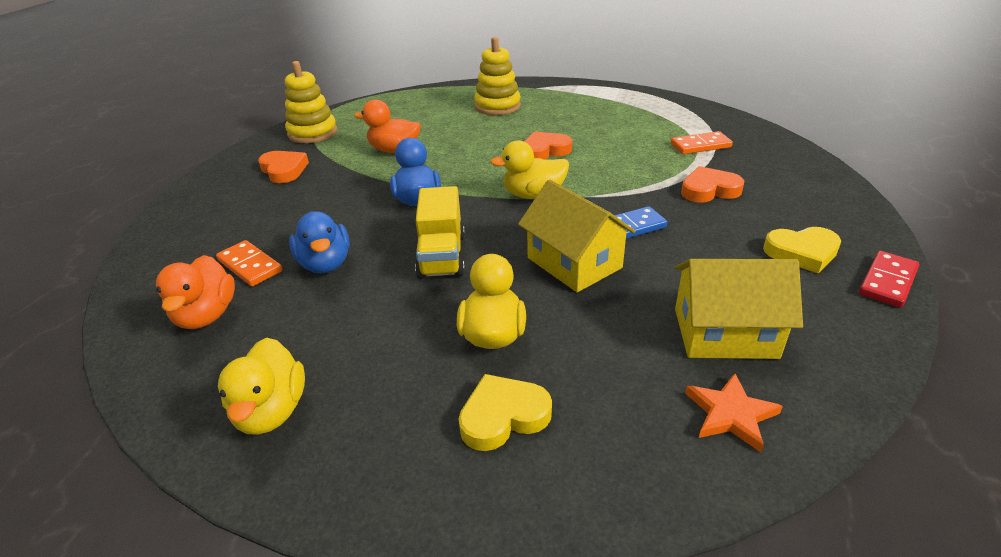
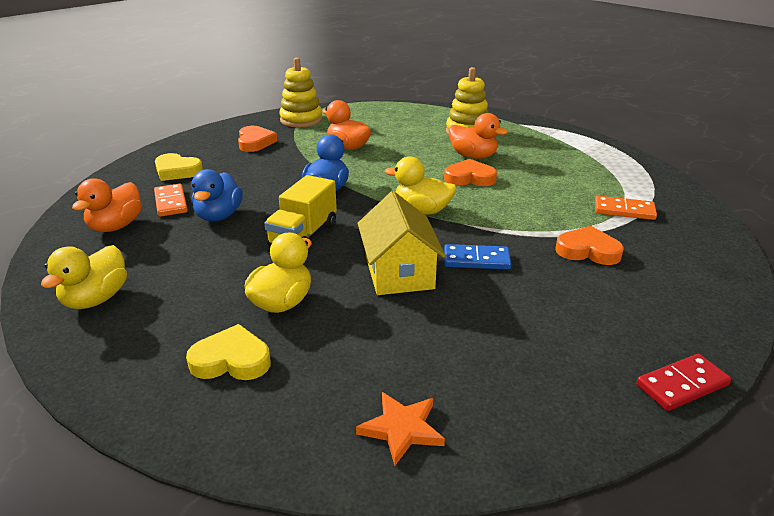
camera: 25 degrees right, 5 degrees down
(526, 129) = (473, 156): none -> orange duck
(725, 333) = (467, 369): yellow house -> none
(802, 252) = (619, 331): yellow heart -> yellow heart (177, 171)

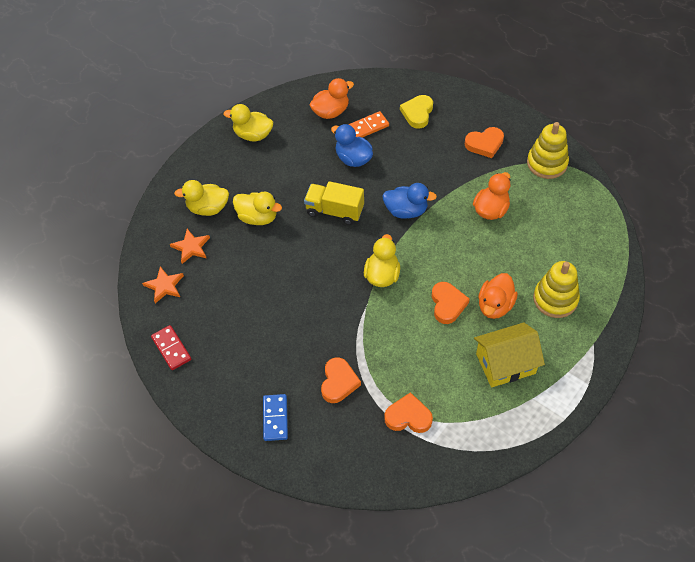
camera: 85 degrees right, 25 degrees up
(116, 226) = (331, 112): orange duck -> orange duck turned 135 degrees clockwise
(219, 216) = (353, 159): blue duck -> blue duck turned 45 degrees clockwise
(231, 360) = (208, 208): yellow heart -> yellow duck
(316, 386) = (191, 247): none -> orange star
(399, 272) = (296, 270): yellow house -> yellow house (505, 363)
(476, 260) = (317, 312): blue domino -> blue domino (275, 418)
(624, 210) = (408, 417): orange domino -> orange heart
(682, 385) = (200, 413): red domino -> red domino (171, 348)

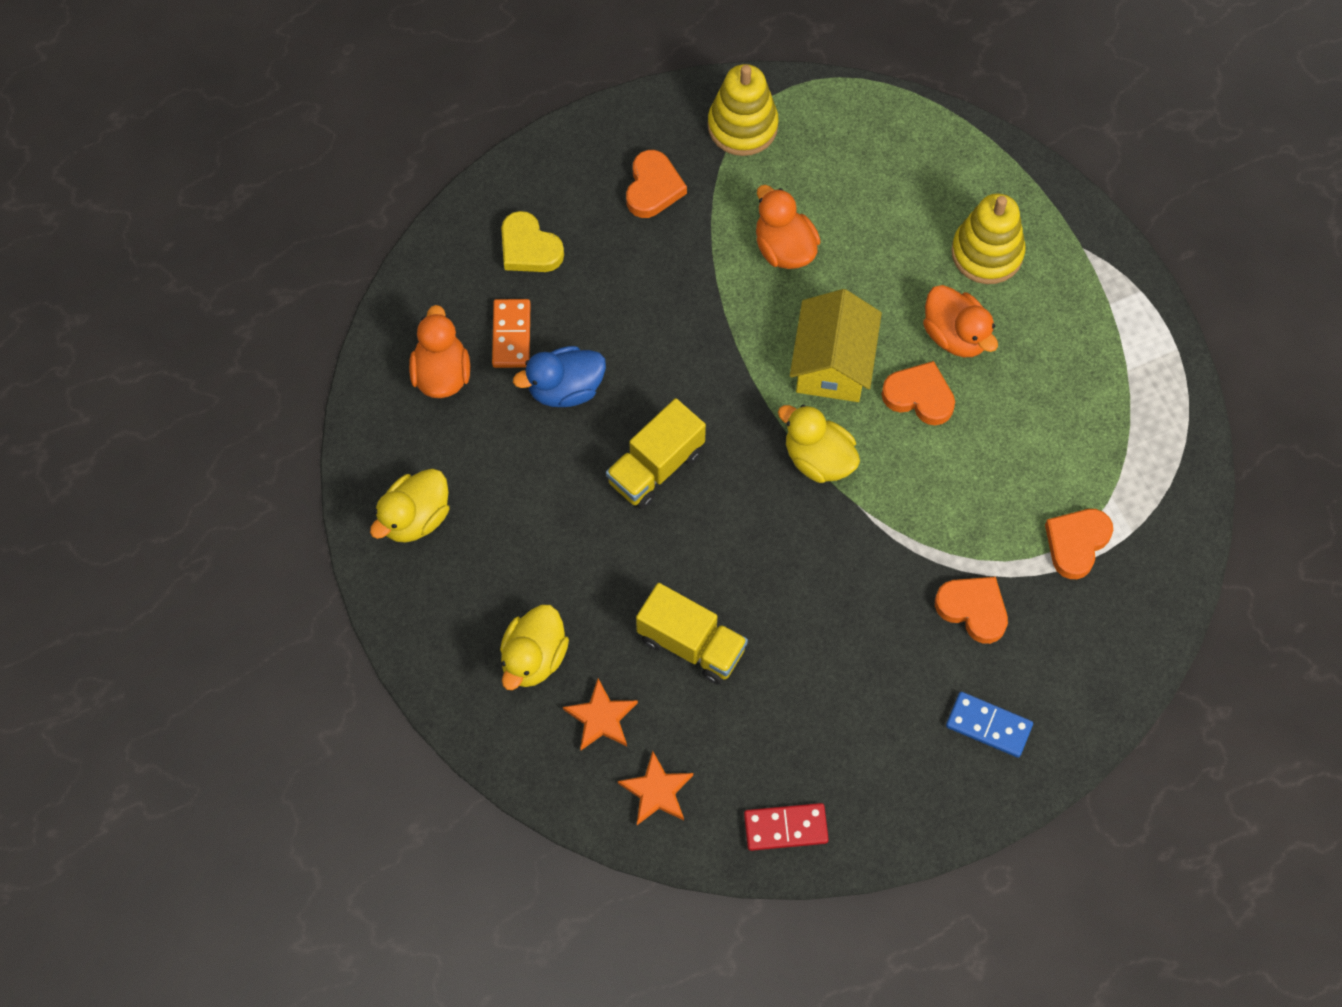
camera: 65 degrees left, 10 degrees up
(249, 266) = (691, 644): none -> yellow truck
(258, 217) = (600, 588): yellow duck -> none
(406, 211) = (717, 364): blue duck -> none
(505, 363) = (1057, 374): yellow house -> yellow house (832, 363)

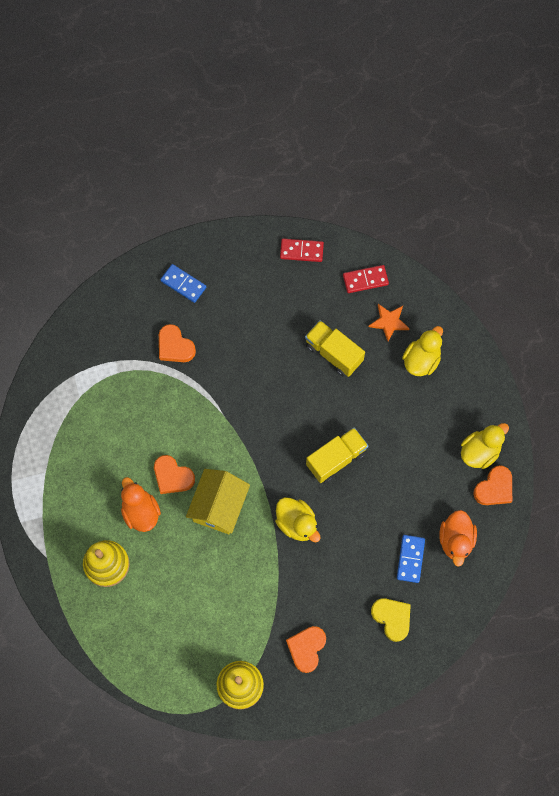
camera: 170 degrees left, 5 degrees up
(511, 335) = (410, 559): orange domino -> blue domino
(565, 389) = (382, 517): blue duck -> none
(656, 791) = (365, 280): orange star -> red domino
(784, 248) = (231, 590): orange duck -> none
(818, 459) = (241, 448): yellow duck -> yellow duck (297, 523)
(1076, 543) = (107, 373): orange heart -> orange heart (494, 488)

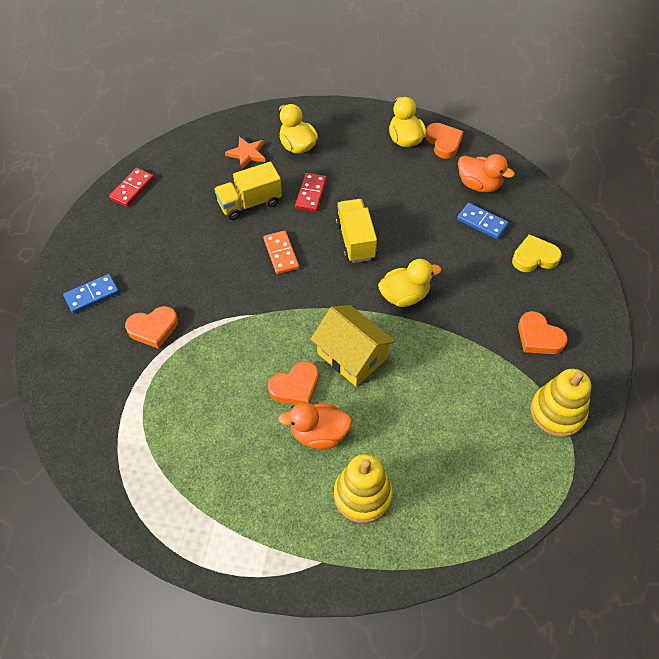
camera: 65 degrees left, 15 degrees down
(292, 405) = (281, 254): none -> orange domino
(365, 280) = (195, 155): red domino -> red domino (311, 194)

